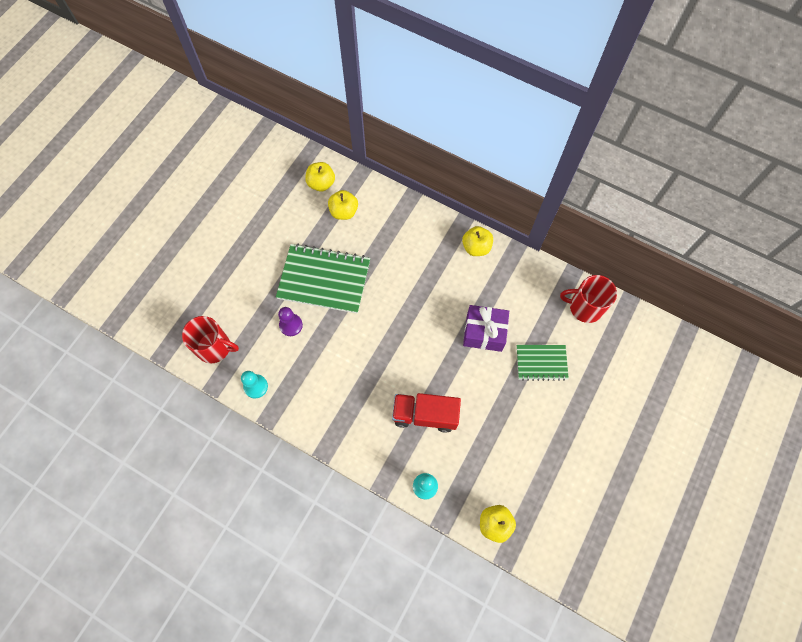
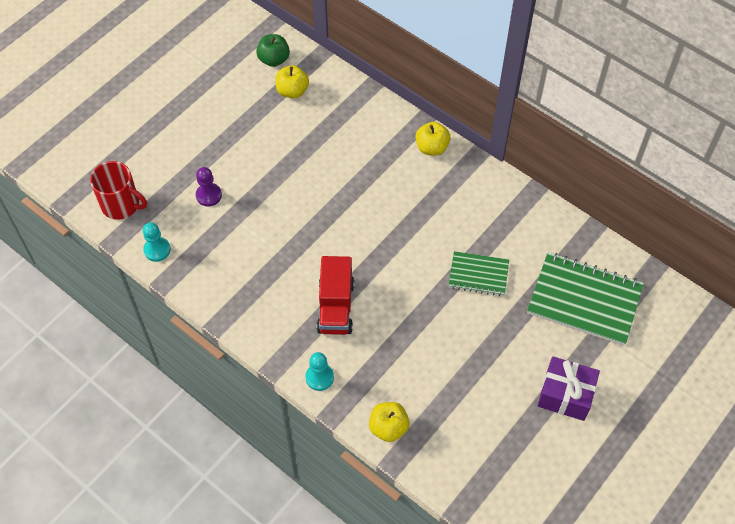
camera: 10 degrees right, 10 degrees down
(321, 183) = (274, 59): yellow apple -> green apple
(324, 279) = (255, 156): green notebook -> green notebook (584, 300)
(425, 415) = (336, 307): red truck -> red truck turned 105 degrees counterclockwise
(484, 332) = (421, 235): purple gift -> purple gift (565, 395)
(585, 307) = (541, 226): red mug -> none

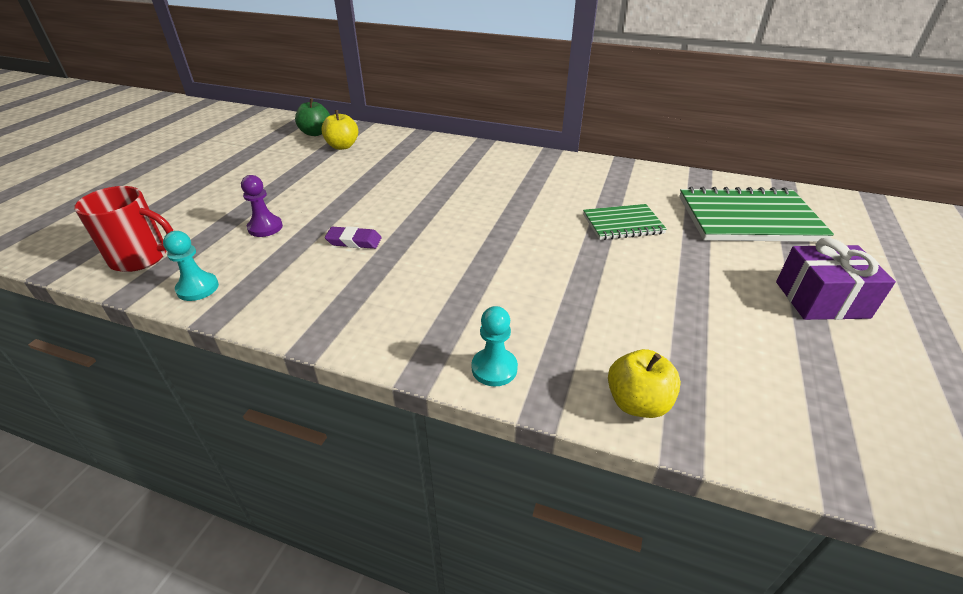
camera: 20 degrees left, 20 degrees down
(269, 232) = (354, 241): none -> purple eraser
(336, 307) = (474, 287): red truck -> none
(432, 148) = (504, 154): yellow apple -> none

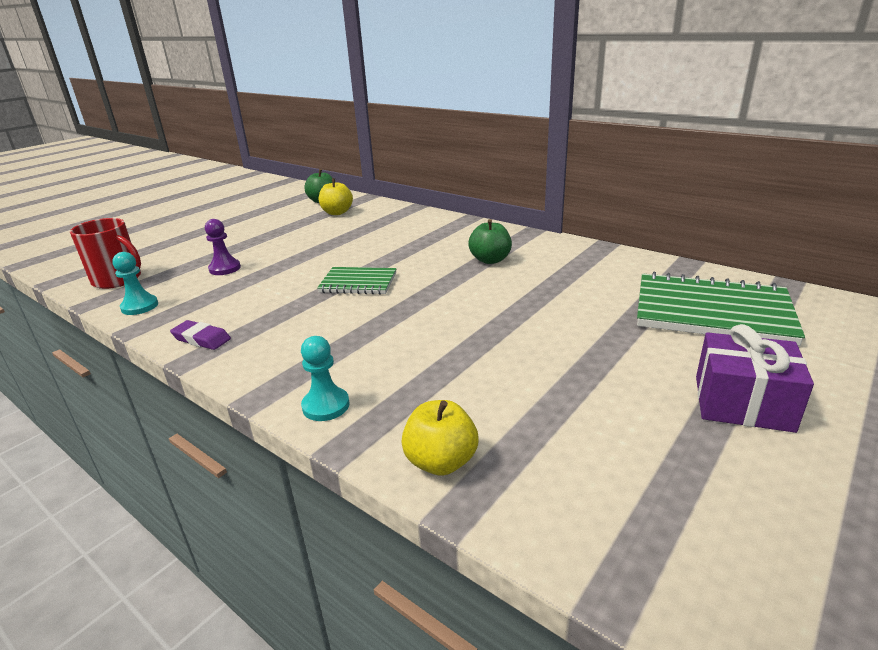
camera: 20 degrees right, 10 degrees down
(354, 241) = (287, 287): purple eraser -> purple eraser (201, 339)
(535, 187) = (490, 260): none -> green apple
(622, 224) = (557, 301): green notebook -> green notebook (358, 283)

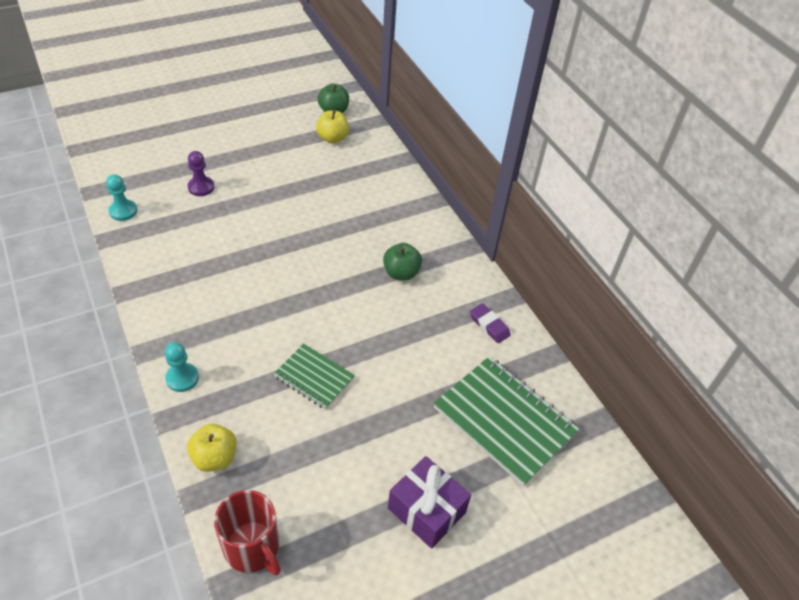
camera: 20 degrees right, 20 degrees up
(118, 280) = (123, 167): red mug -> red mug (252, 547)
(201, 339) = (145, 271): purple eraser -> purple eraser (489, 325)
(358, 283) = (283, 255): green notebook -> green notebook (314, 377)

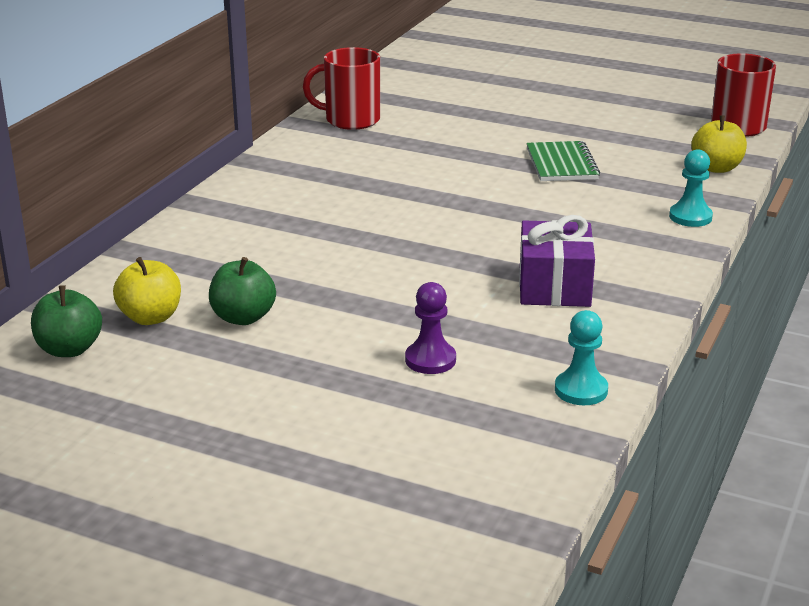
camera: 125 degrees left, 20 degrees down
(401, 273) = (353, 177): green apple -> green apple (243, 317)
(426, 510) = (582, 87): purple gift -> purple gift (554, 286)
(489, 325) = (351, 120): purple eraser -> red mug
(504, 421) = (449, 87): green notebook -> none

